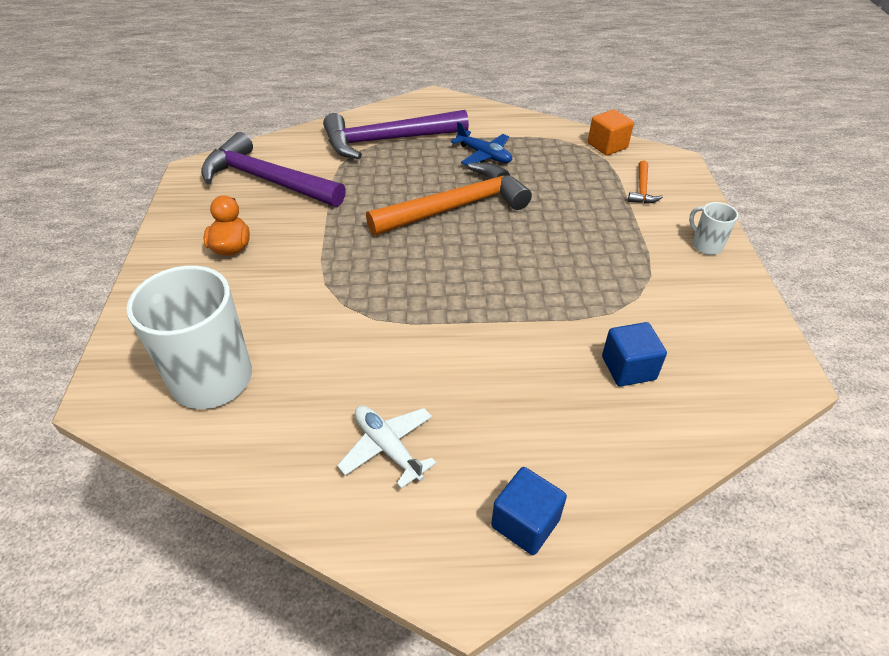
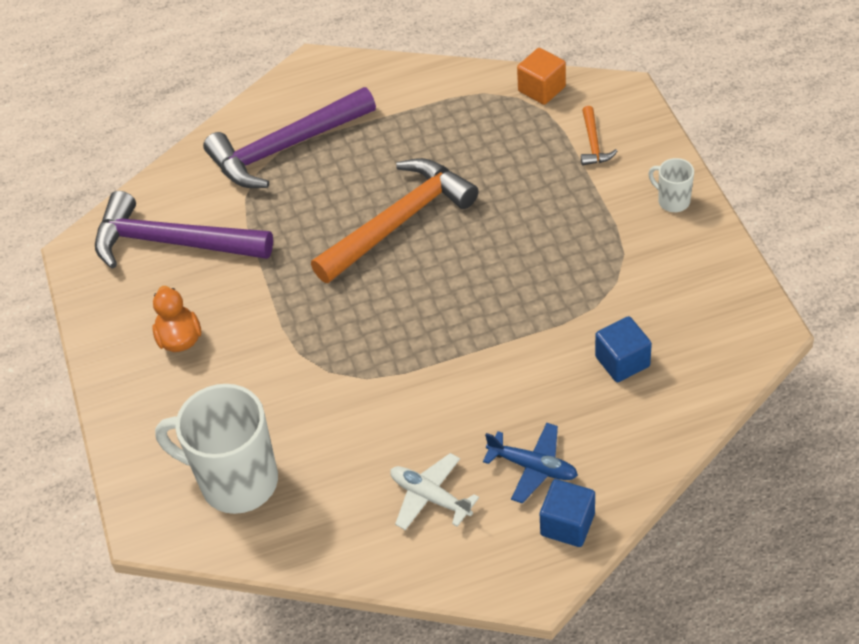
camera: 10 degrees left, 5 degrees up
(484, 155) = (405, 140): blue plane -> blue plane (533, 467)

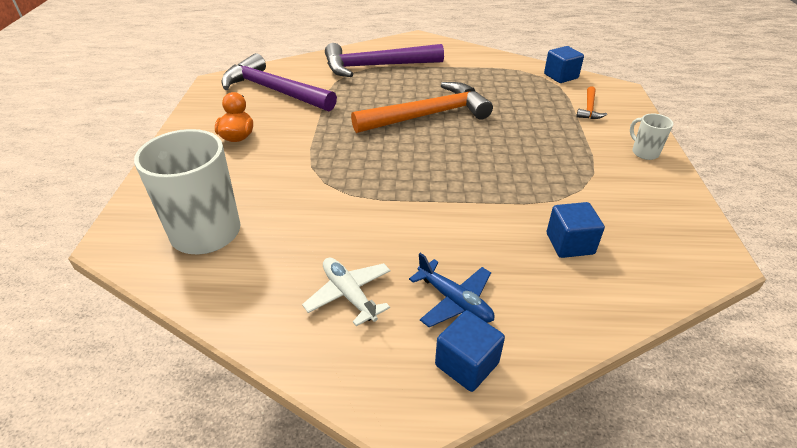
camera: 15 degrees right, 10 degrees down
(541, 89) = (561, 76): orange cube -> blue cube

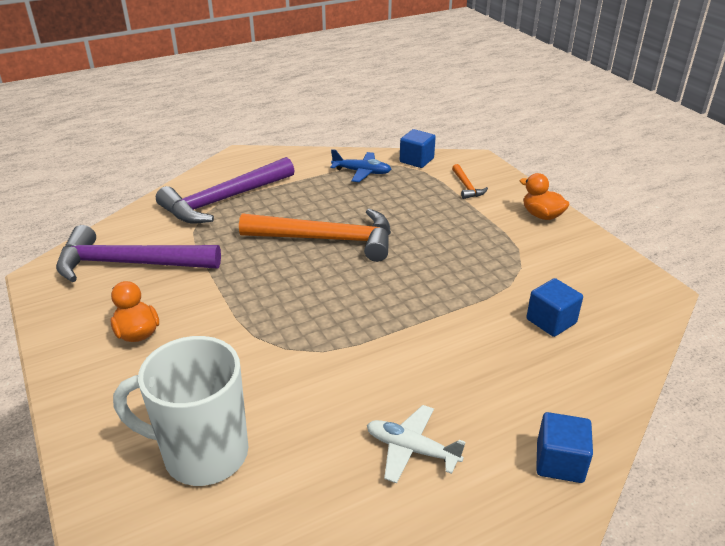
camera: 30 degrees left, 5 degrees down
(428, 115) = (327, 240): orange hammer -> orange hammer turned 60 degrees clockwise
(454, 301) = (505, 412): blue plane -> blue plane (362, 172)
(644, 152) = (541, 215): white mug -> orange duck

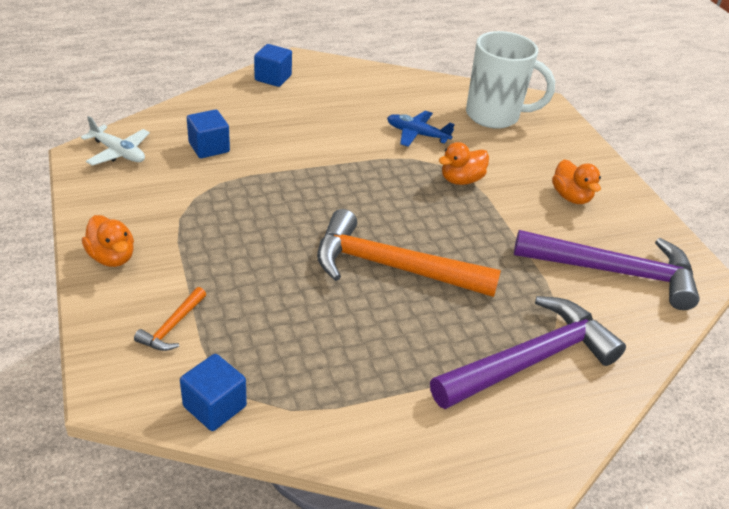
camera: 175 degrees left, 5 degrees up
(263, 332) = (461, 180): none -> orange duck
(362, 172) = (317, 390): blue plane -> blue plane (417, 134)
(411, 449) = (361, 97): white plane -> white plane (118, 152)
(466, 187) = (172, 326): orange hammer -> orange hammer turned 150 degrees counterclockwise

